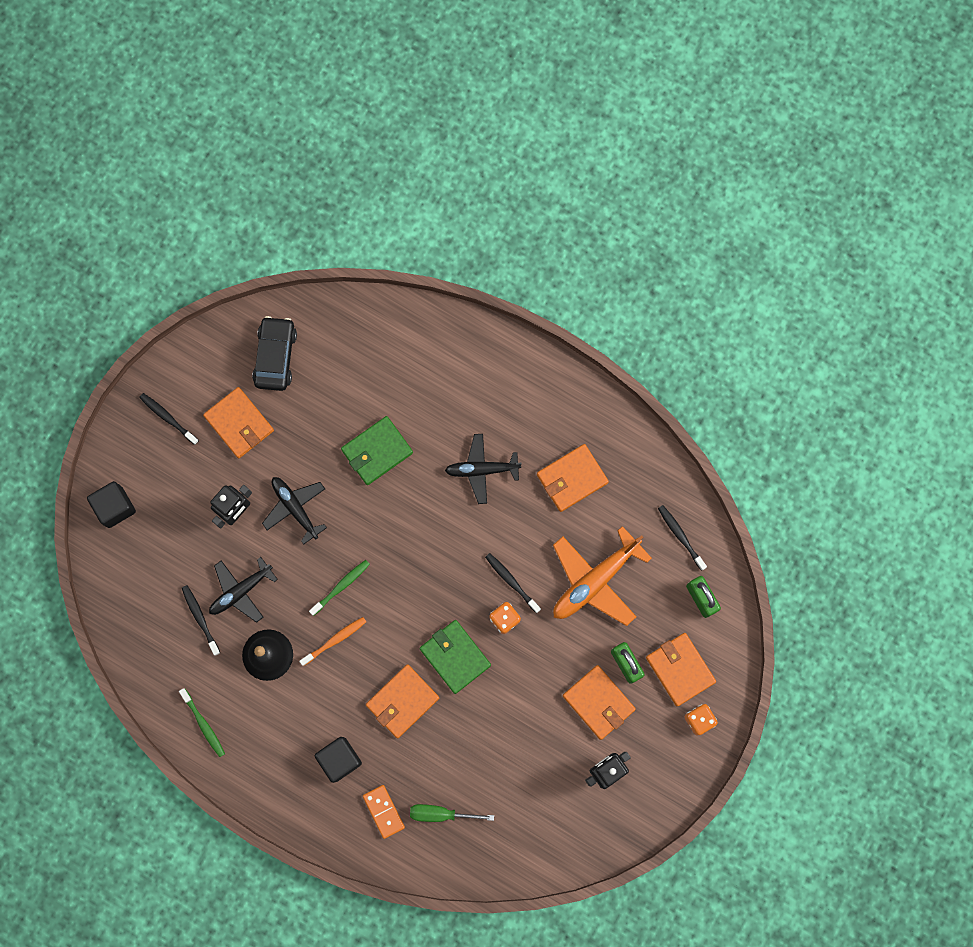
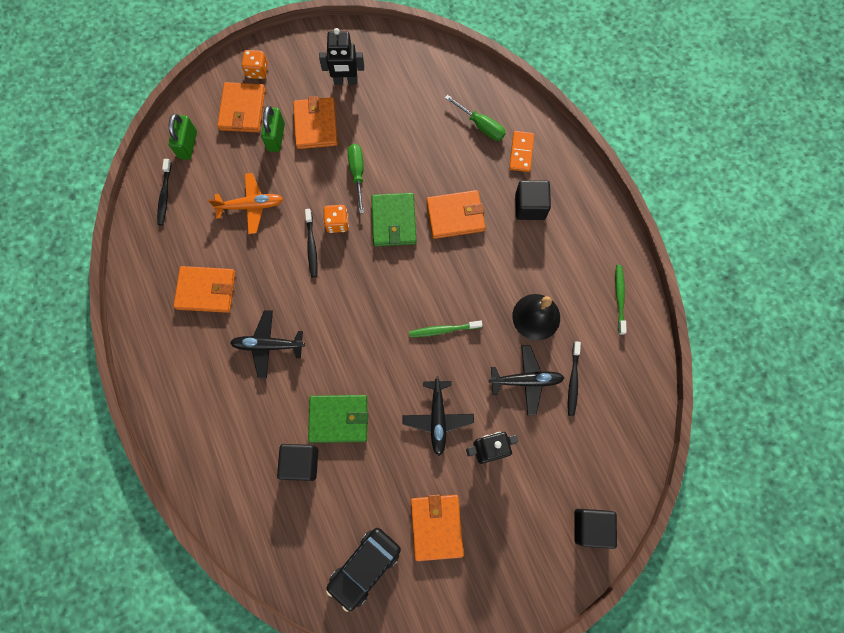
camera: 145 degrees left, 5 degrees down
(168, 418) = (495, 577): black toothbrush -> none
(335, 640) = (476, 293): orange toothbrush -> none
(382, 397) = (301, 463): none -> black cube
(481, 469) = (268, 345): black plane -> black plane turned 150 degrees clockwise
(522, 680) = (357, 173): none -> green screwdriver
(595, 580) = (251, 206): orange plane -> orange plane, size x0.66

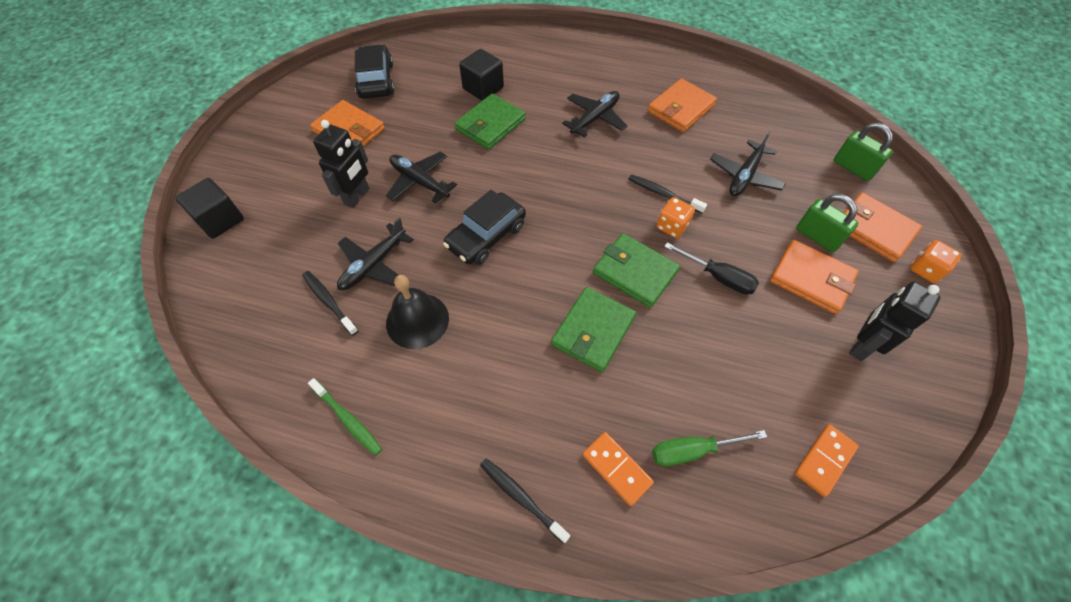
camera: 130 degrees right, 15 degrees down
(165, 195) = (802, 128): black toothbrush -> black toothbrush (521, 498)
(251, 206) = (744, 176): orange plane -> black plane
(357, 173) = (718, 277): green screwdriver -> black screwdriver
(433, 69) = (824, 460): none -> orange domino
(443, 330) = (486, 236): green toothbrush -> black car
(455, 216) = (593, 331): orange wallet -> green wallet
(530, 206) = (537, 417): black cube -> none

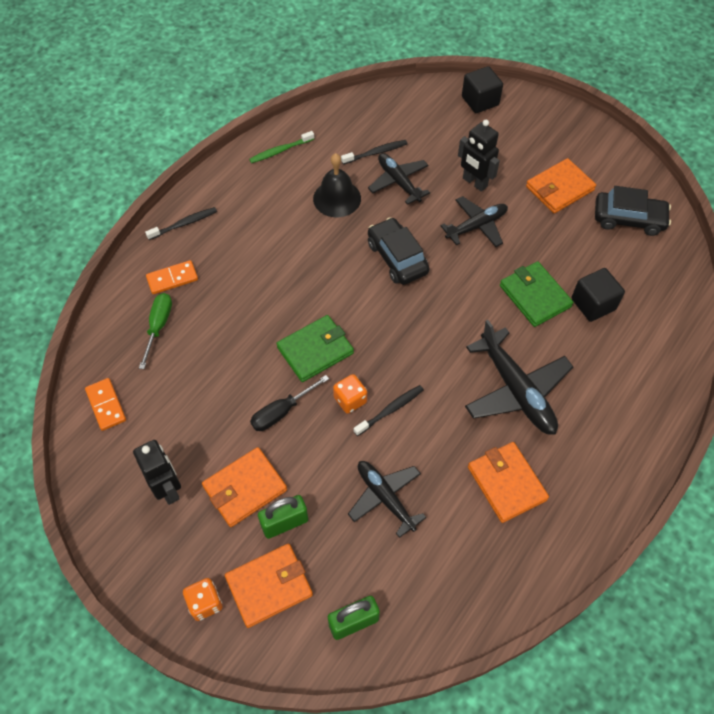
camera: 110 degrees right, 0 degrees up
(593, 331) = (276, 301): green wallet -> none
(595, 118) = (516, 390): black plane -> black plane, size x1.51

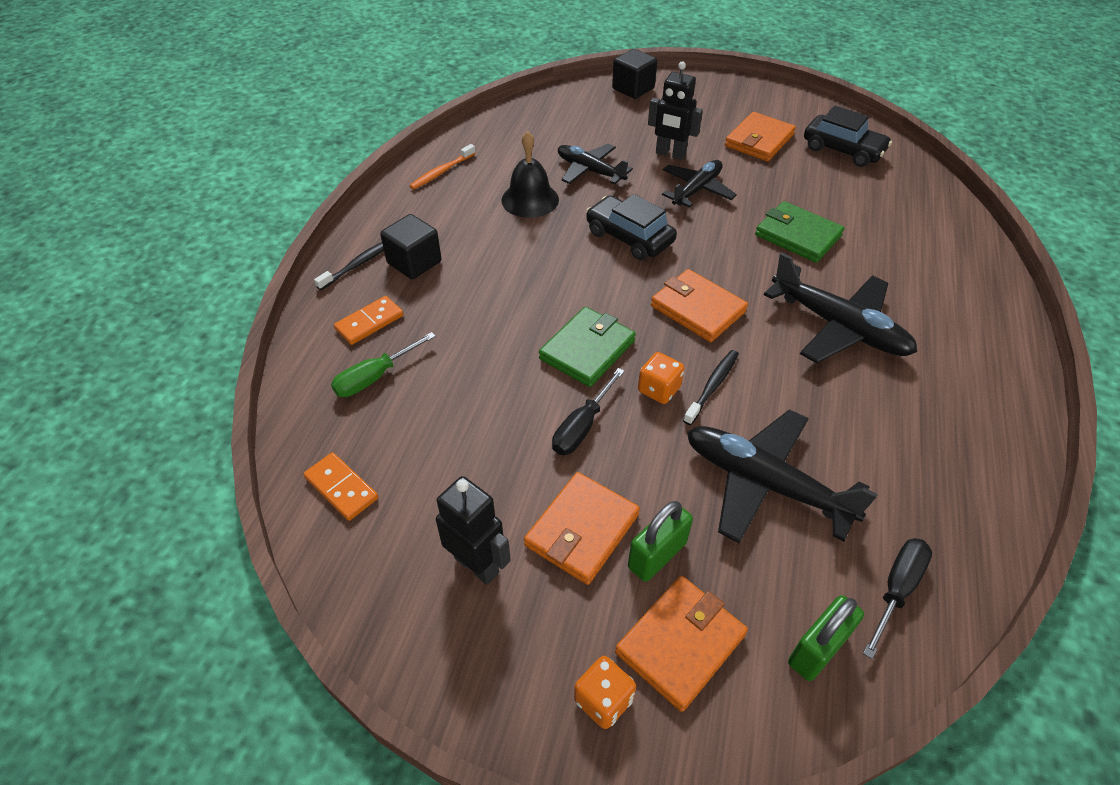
camera: 20 degrees left, 10 degrees down
(158, 326) = (374, 377): green screwdriver -> green screwdriver turned 120 degrees counterclockwise
(280, 151) = (442, 172): green toothbrush -> orange toothbrush
(376, 153) = (550, 151): black toothbrush -> none
(385, 497) = (764, 483): black plane -> black plane, size x1.51
(430, 603) = (896, 589): none -> black screwdriver
(506, 483) = (892, 423): orange wallet -> orange wallet (698, 309)
(593, 304) = (861, 228): black cube -> black cube (414, 262)
(628, 219) = (843, 150): black car -> black car turned 45 degrees clockwise

